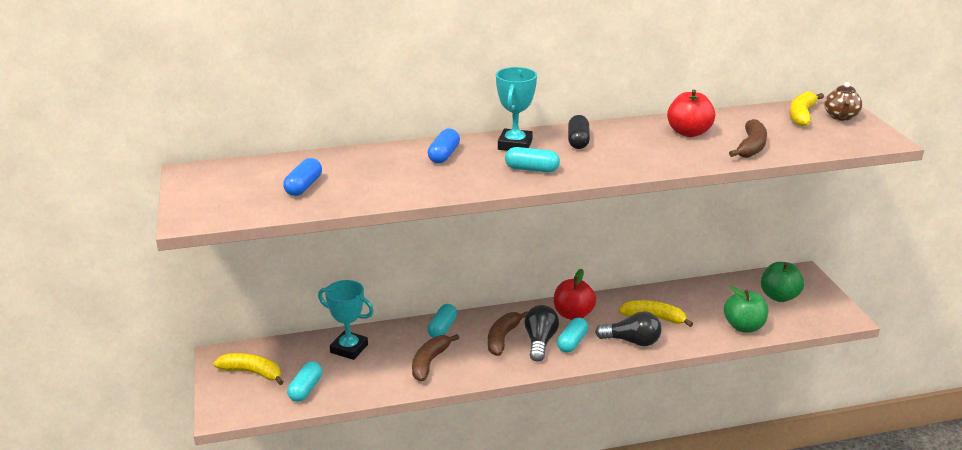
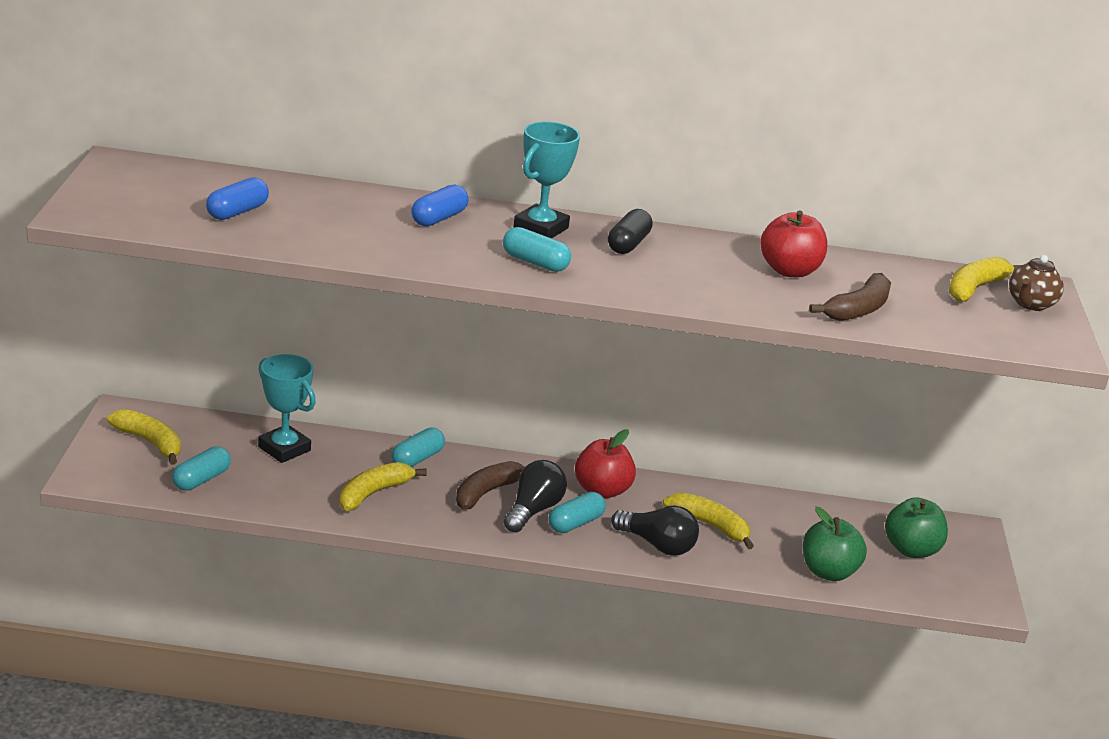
camera: 15 degrees right, 0 degrees up
(429, 362) = (373, 493): brown banana -> yellow banana

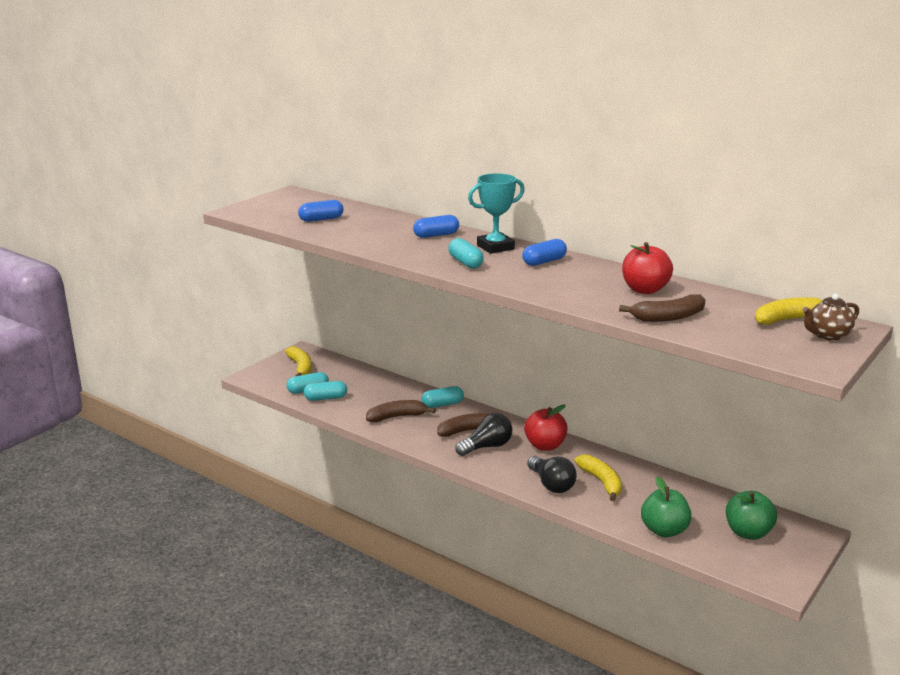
camera: 35 degrees right, 5 degrees down
(284, 449) = (369, 384): turquoise trophy -> none
(373, 493) = (396, 417): yellow banana -> brown banana
(575, 523) = (507, 460): turquoise capsule -> turquoise capsule (326, 398)
(628, 244) = (544, 262): black capsule -> blue capsule

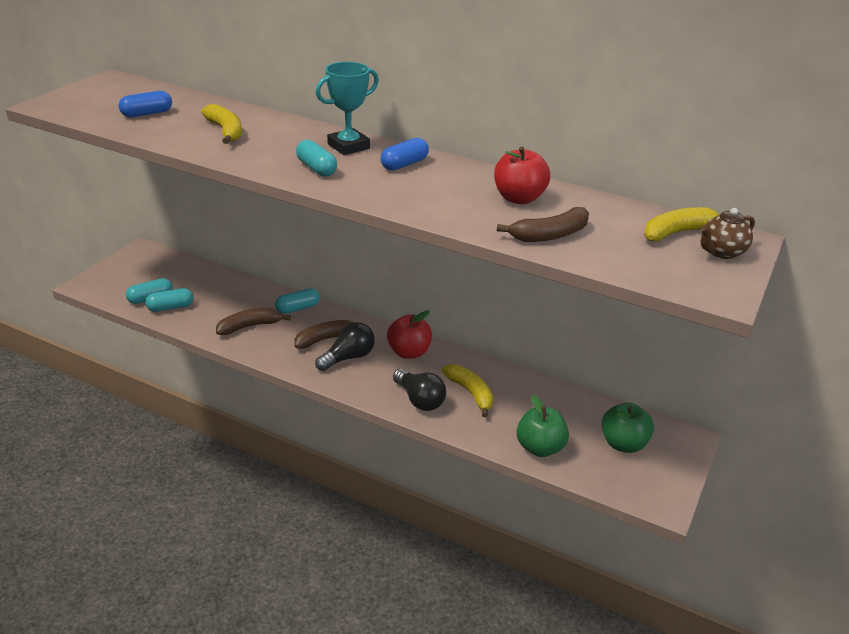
camera: 10 degrees left, 10 degrees up
(300, 367) = (141, 270): yellow banana -> yellow banana (225, 131)
(436, 235) = (280, 132): blue capsule -> none

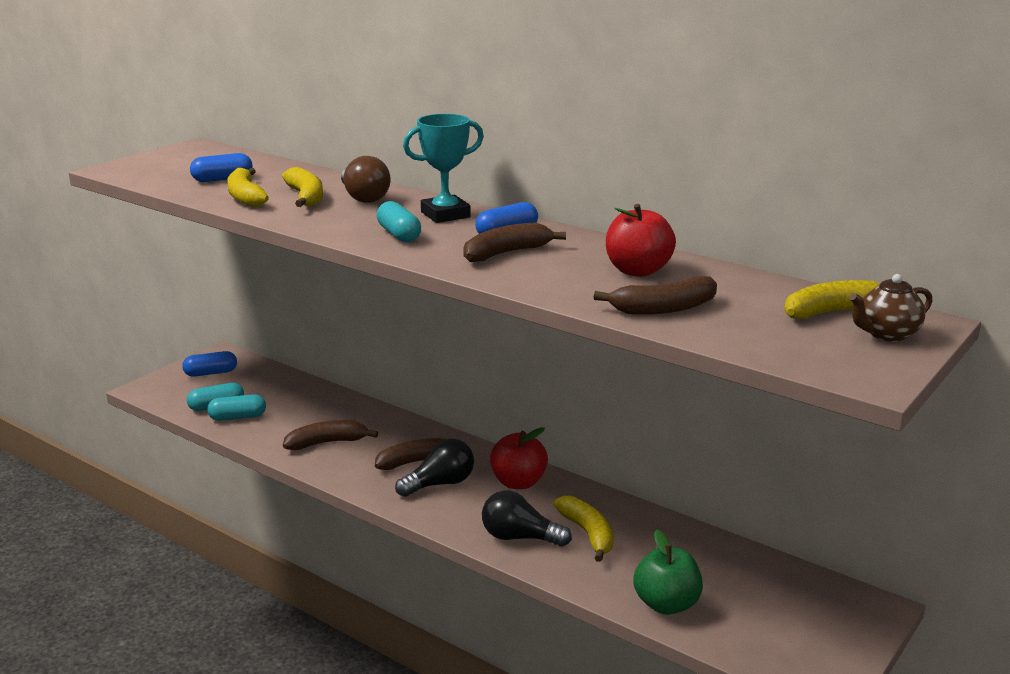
camera: 10 degrees right, 10 degrees down
(138, 267) = (211, 373): none -> blue capsule
(174, 132) = (246, 197): none -> yellow banana
(275, 130) = (364, 197): none -> brown light bulb
(298, 308) = (390, 426): turquoise capsule -> none
(410, 184) = (506, 253): none -> brown banana
(419, 400) = (519, 537): black light bulb -> black light bulb turned 135 degrees clockwise
(623, 444) = (782, 608): green apple -> none

